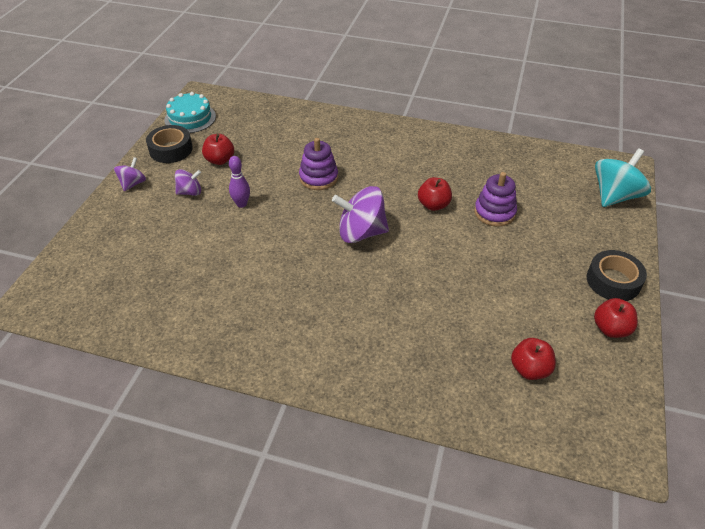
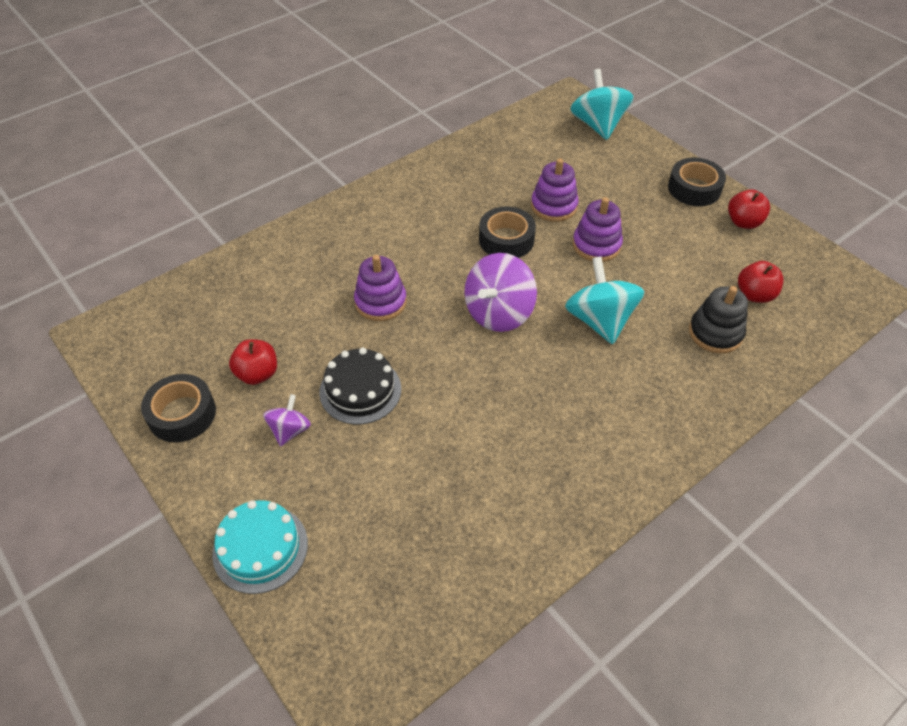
camera: 55 degrees left, 5 degrees up
(133, 184) = (211, 485): purple spinning top -> none
(190, 118) = (136, 365): turquoise cake -> turquoise cake (260, 548)
(241, 204) = (360, 390): purple bowling pin -> black cake
(404, 286) = (600, 321): none -> turquoise spinning top
(433, 205) = (506, 240): red apple -> black tape
(459, 359) = (715, 333): none -> black stacking toy
(480, 252) = (596, 245): none -> purple stacking toy

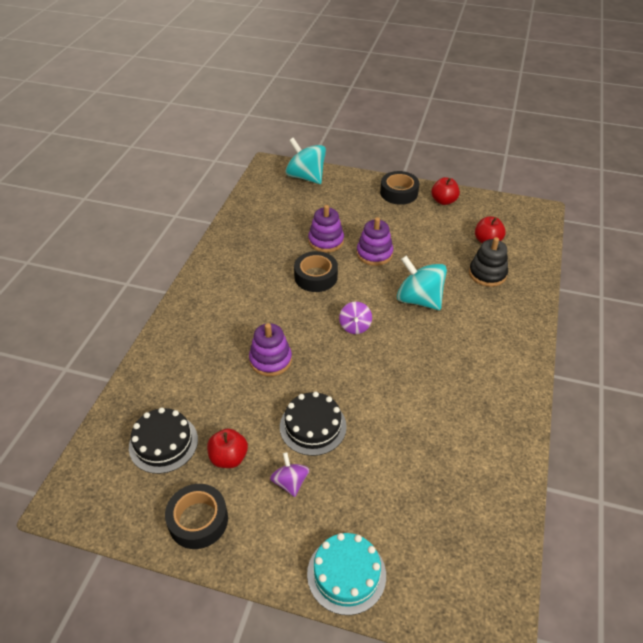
camera: 35 degrees left, 5 degrees down
(215, 327) = (163, 443): none -> black cake
(498, 313) = (355, 326): purple spinning top -> purple spinning top, size x0.55

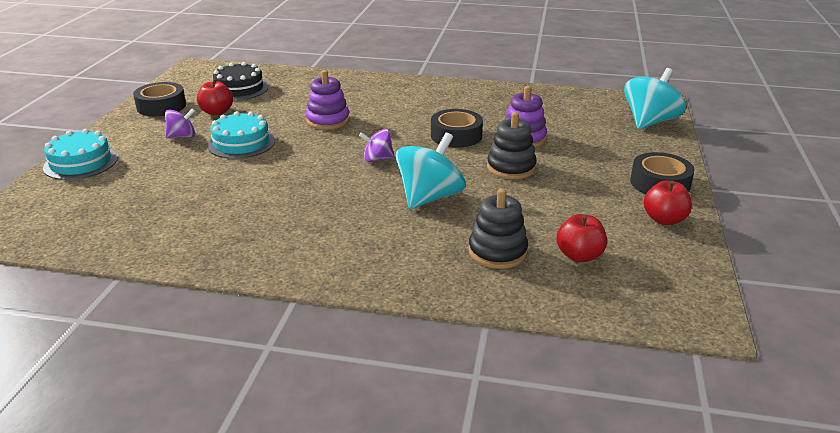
camera: 85 degrees right, 15 degrees down
(313, 426) = (241, 143): black cake -> turquoise cake
(374, 254) = (511, 168): purple stacking toy -> black stacking toy

